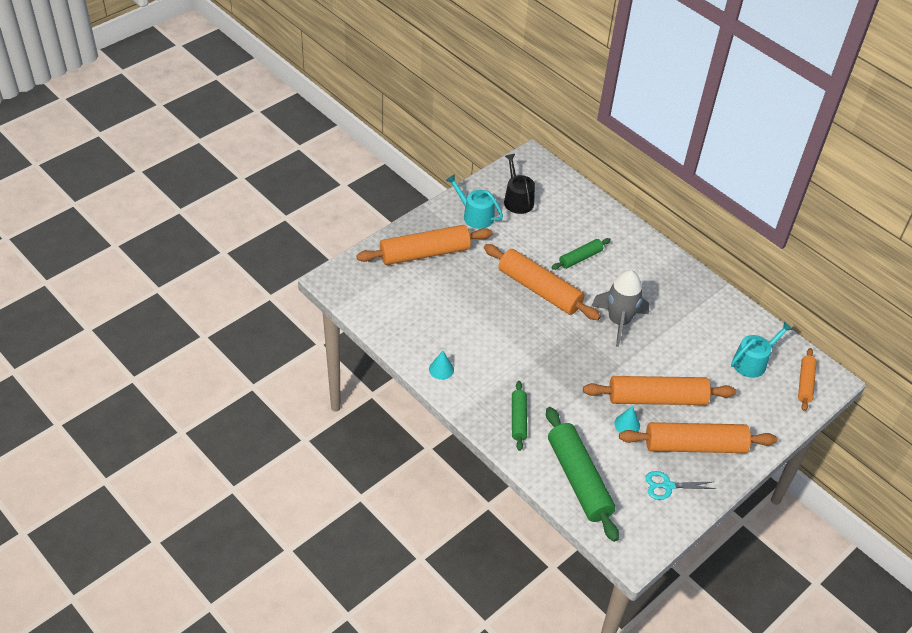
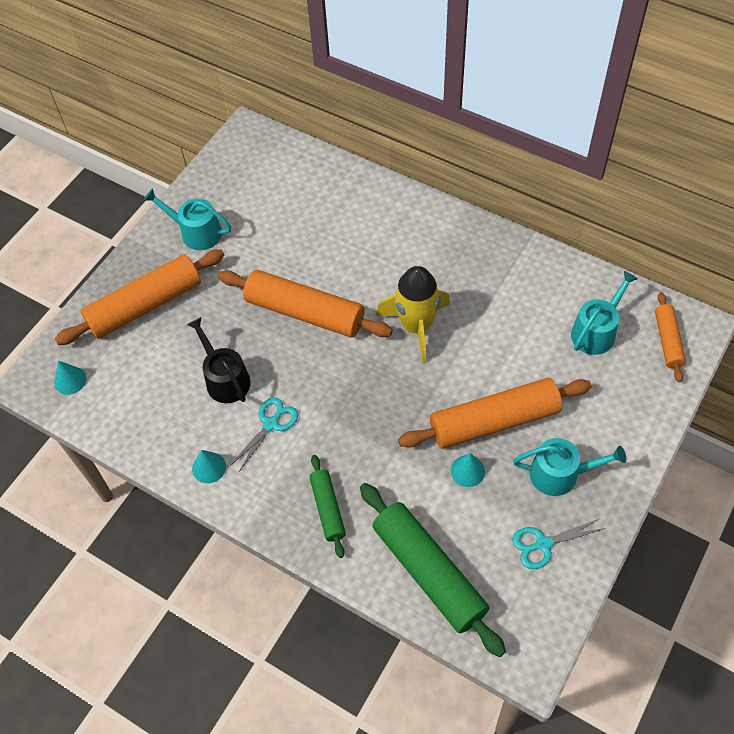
camera: 10 degrees left, 10 degrees up
(358, 286) = (70, 380): none -> turquoise cone
(493, 354) = (271, 424): none -> turquoise scissors
(517, 199) = (244, 194): black watering can -> black watering can (225, 378)
(580, 258) = (344, 252): green rolling pin -> none
(619, 321) = (416, 326): grey rocket -> yellow rocket
(695, 446) = (560, 474): orange rolling pin -> turquoise watering can

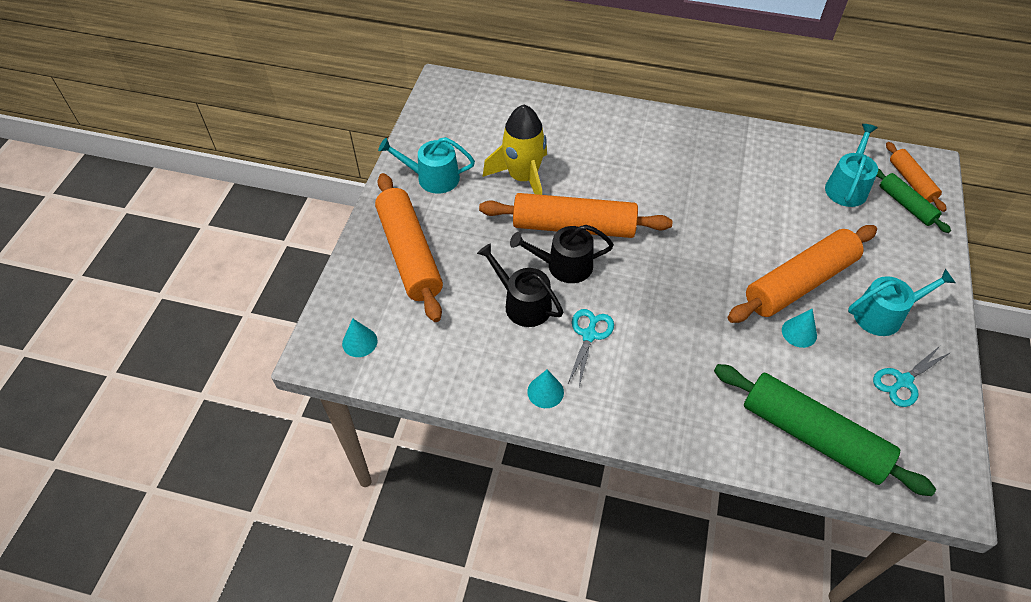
camera: 20 degrees left, 5 degrees down
(145, 305) = (410, 254): orange rolling pin -> orange rolling pin turned 60 degrees counterclockwise
(278, 350) = (563, 265): none -> black watering can
(327, 508) = (684, 401): green rolling pin -> green rolling pin (906, 205)
(416, 326) = (685, 217): yellow rocket -> yellow rocket (523, 178)

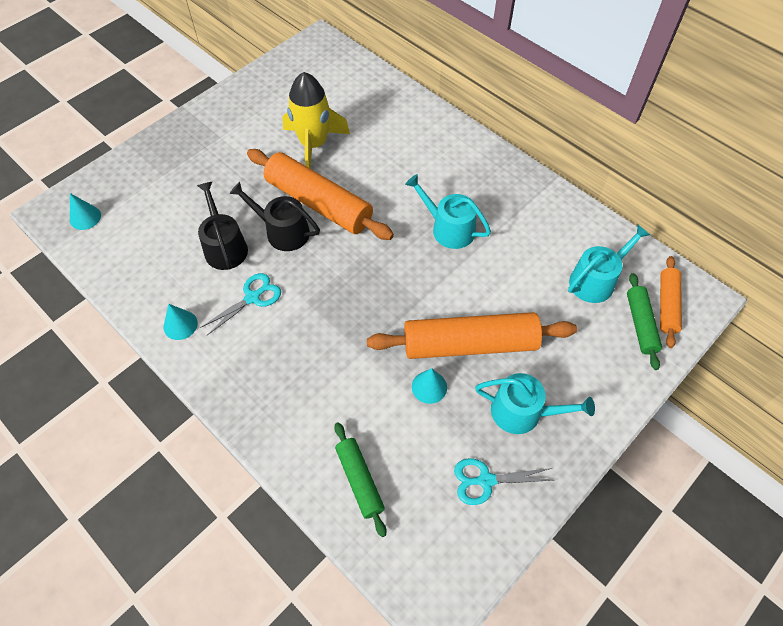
camera: 30 degrees right, 5 degrees up
(410, 254) = (176, 167): orange rolling pin -> none
(432, 178) = (244, 114): turquoise watering can -> turquoise watering can (448, 228)
(813, 435) = (360, 480): green rolling pin -> green rolling pin, size x0.53

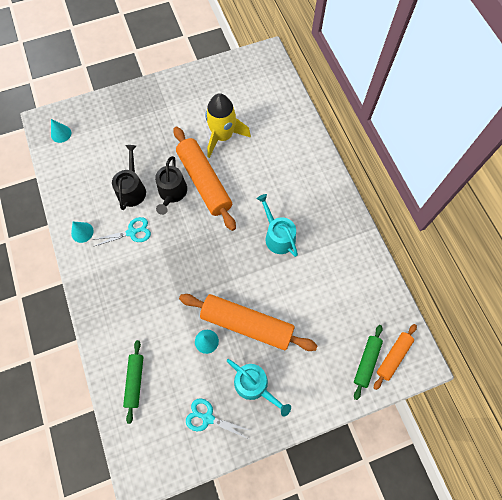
camera: 25 degrees right, 10 degrees up
(282, 231) = (172, 193): black watering can -> black watering can turned 135 degrees counterclockwise
(596, 280) = (355, 317): turquoise watering can -> none

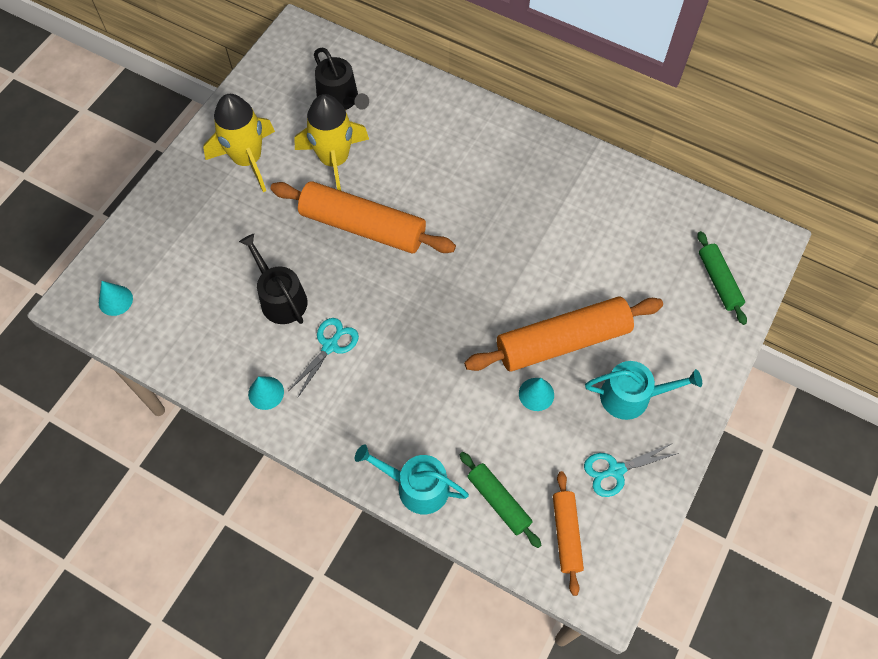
camera: 40 degrees left, 5 degrees down
(172, 193) = (335, 267): black watering can -> black watering can (340, 99)
(182, 106) = (248, 160): none -> yellow rocket
(278, 236) = (505, 224): turquoise watering can -> turquoise watering can (416, 486)
(393, 357) = (738, 255): orange rolling pin -> orange rolling pin (566, 534)

